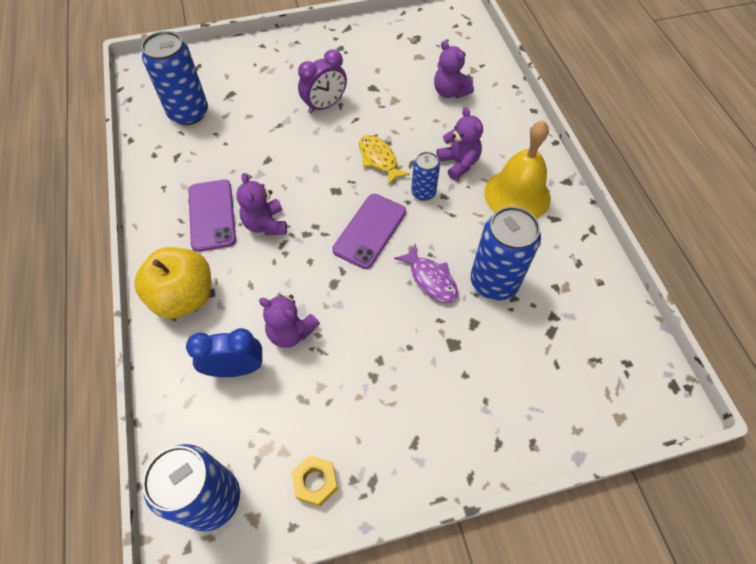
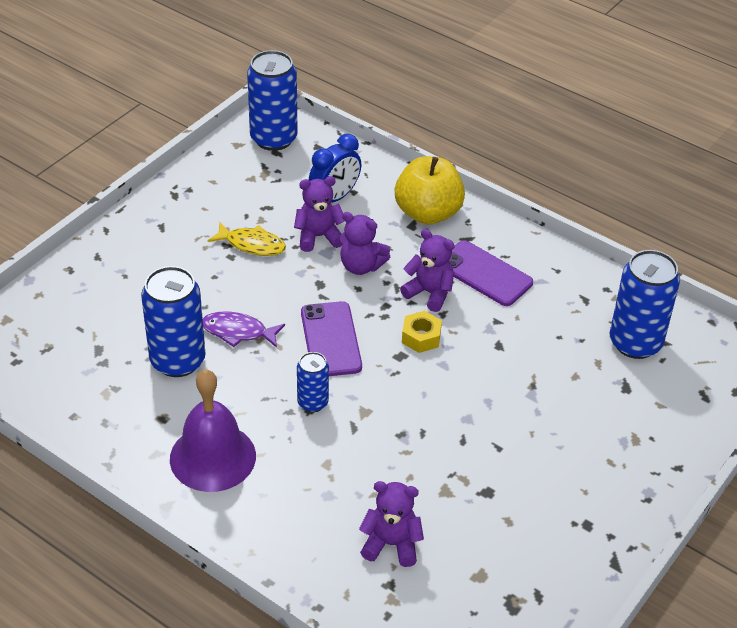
camera: 140 degrees right, 15 degrees down
(315, 482) = (214, 176): yellow nut -> yellow nut (421, 337)
(325, 105) = (513, 435): purple clock -> none
(379, 159) = (391, 410): yellow fish -> yellow fish (252, 244)
(458, 163) = (303, 456): purple teddy bear -> purple teddy bear (361, 266)
(517, 195) = (213, 457): yellow bell -> purple bell

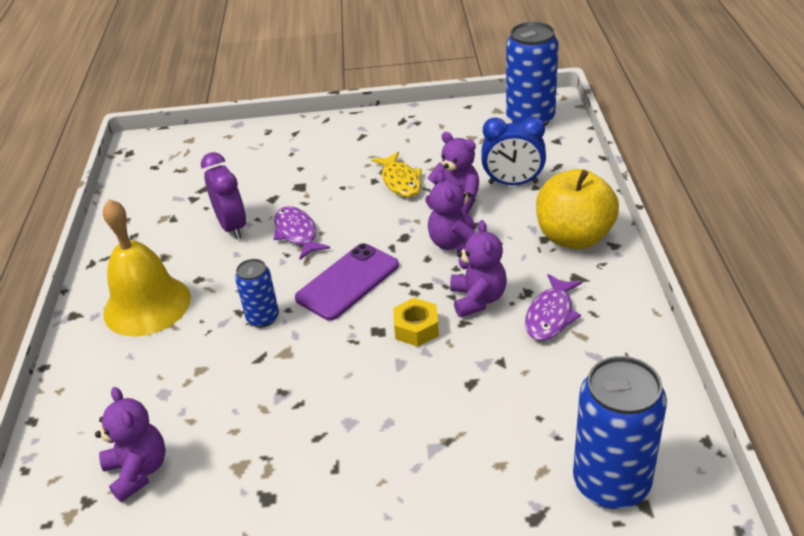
camera: 55 degrees right, 5 degrees down
(177, 360) = (232, 226): blue can -> purple clock
(213, 457) = (147, 305): purple bell -> yellow bell
(484, 274) = (551, 315): purple phone -> purple fish

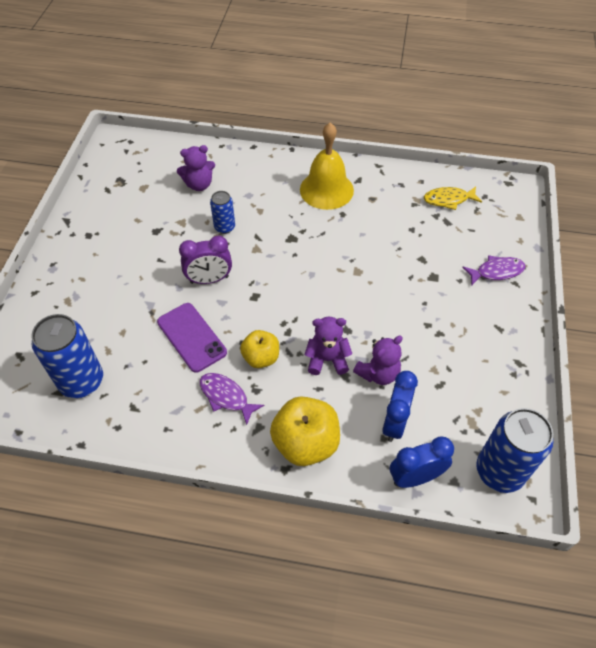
camera: 100 degrees right, 15 degrees up
(232, 226) = (394, 234): purple clock -> purple clock (209, 280)
(263, 318) = (292, 241): blue can -> blue can (224, 227)
(297, 233) = (373, 268): purple fish -> purple fish (496, 272)
(348, 282) = (309, 288): purple phone -> purple phone (191, 337)
(400, 181) = (421, 342): yellow fish -> yellow fish (448, 200)
(416, 328) = (248, 316): yellow nut -> none
(478, 299) = (261, 358): purple teddy bear -> yellow apple
(566, 162) = (415, 477): none -> blue clock

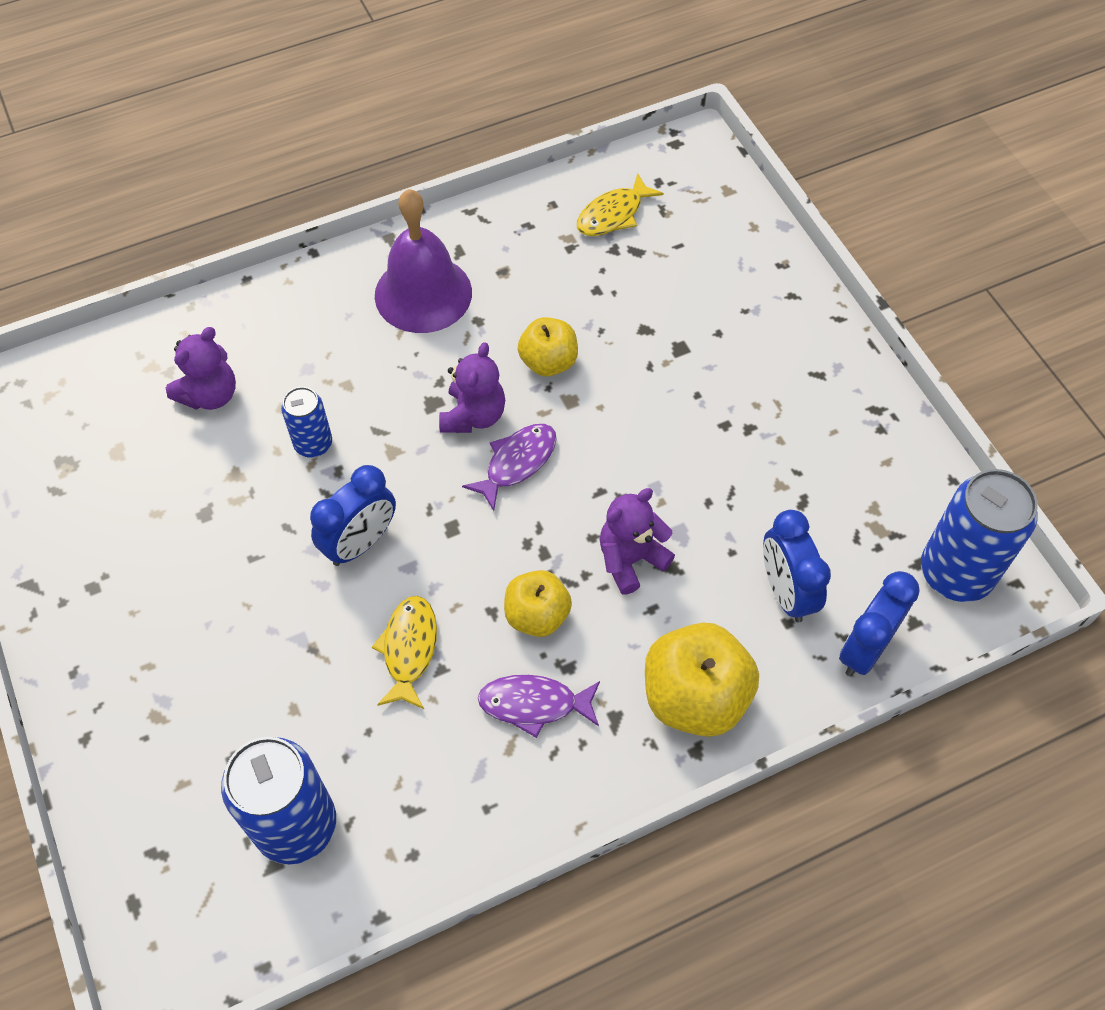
camera: 35 degrees left, 5 degrees up
(191, 337) = (409, 649): purple phone -> yellow fish
(209, 280) = (360, 543): purple clock -> blue clock
(326, 190) = (423, 293): yellow bell -> purple bell
(361, 249) = (548, 362): none -> yellow apple
(378, 373) = (713, 536): purple teddy bear -> purple teddy bear (473, 415)
(496, 272) = (756, 292): purple fish -> purple fish (517, 463)

